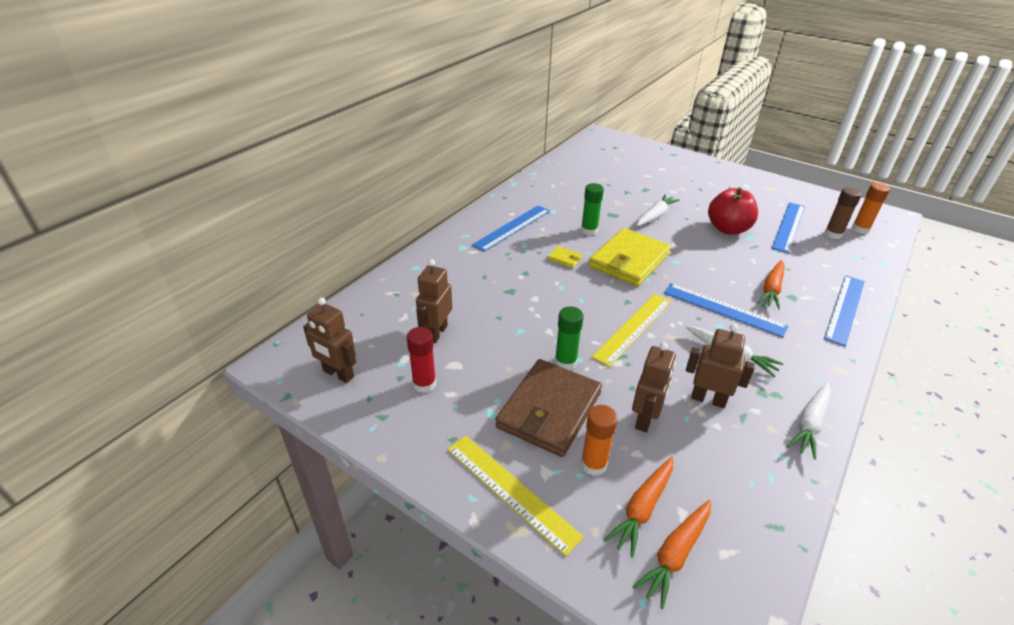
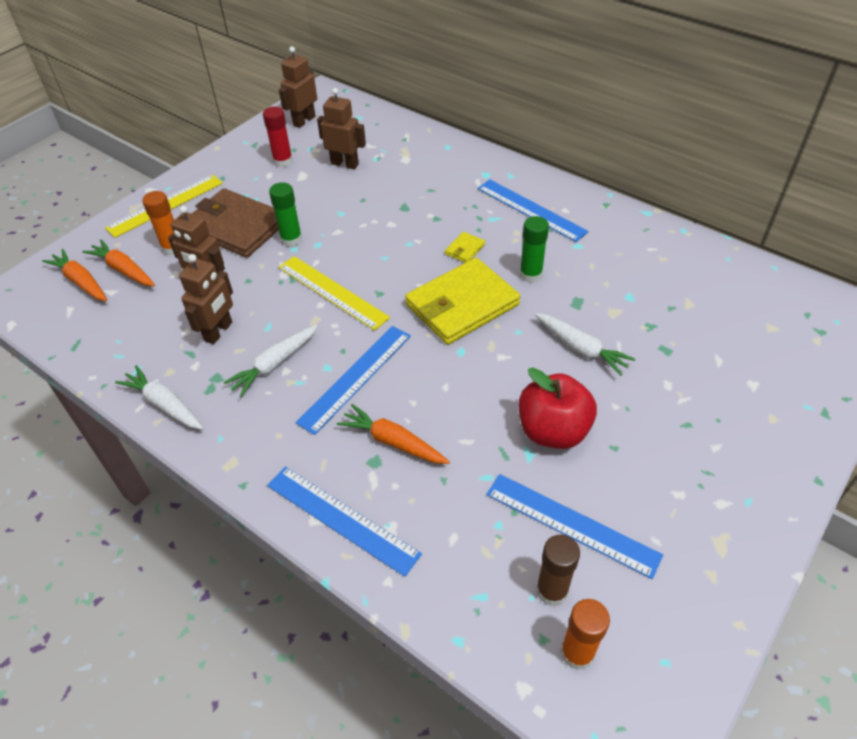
camera: 95 degrees right, 10 degrees up
(629, 260) = (462, 305): yellow wallet -> yellow wallet turned 75 degrees counterclockwise

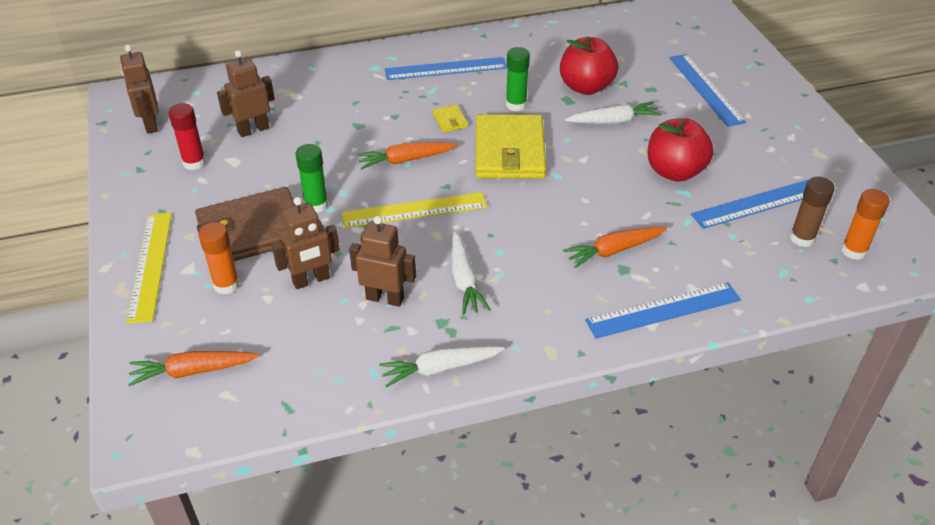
camera: 55 degrees left, 5 degrees down
(123, 270) = (215, 332): orange carrot -> orange carrot (405, 160)
(219, 332) = (385, 298): brown robot -> brown robot turned 45 degrees counterclockwise
(355, 377) = (528, 241): blue ruler -> blue ruler (705, 89)
(611, 304) = (586, 87): none -> red apple

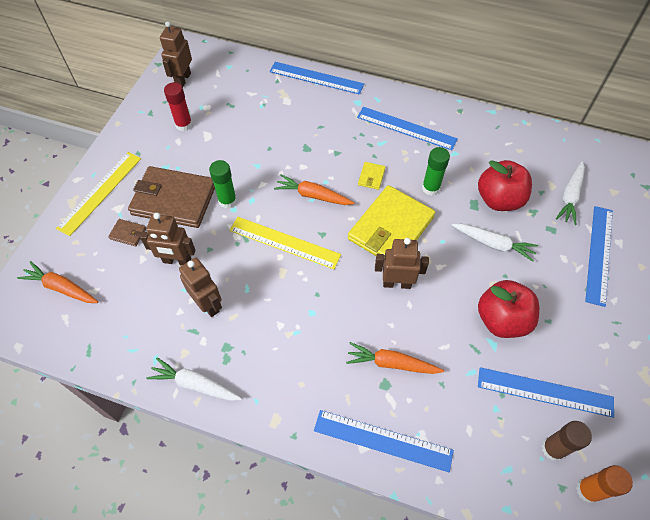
camera: 35 degrees right, 15 degrees up
(226, 285) = (128, 233): orange glue stick -> brown wallet
(253, 130) = (238, 116): brown robot -> brown robot (397, 283)
(309, 64) = (316, 78): none -> blue ruler
(464, 280) = (269, 322): white carrot -> white carrot (570, 196)

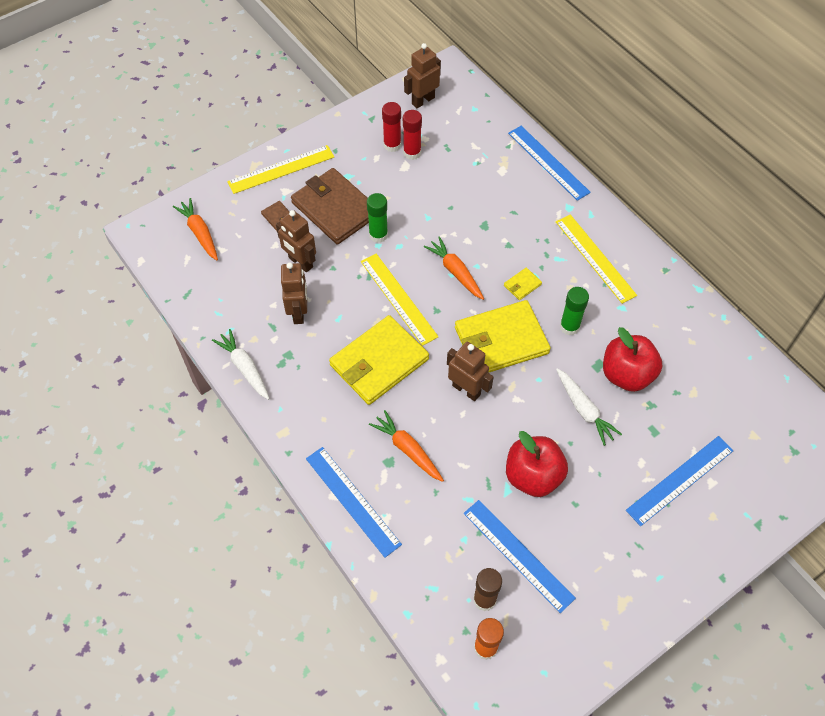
camera: 35 degrees right, 0 degrees up
(205, 123) = (412, 153): none -> red glue stick
(310, 305) = (379, 362): none -> yellow wallet
(406, 128) = (595, 258): blue ruler -> yellow ruler
(570, 196) = (702, 413): white carrot -> none

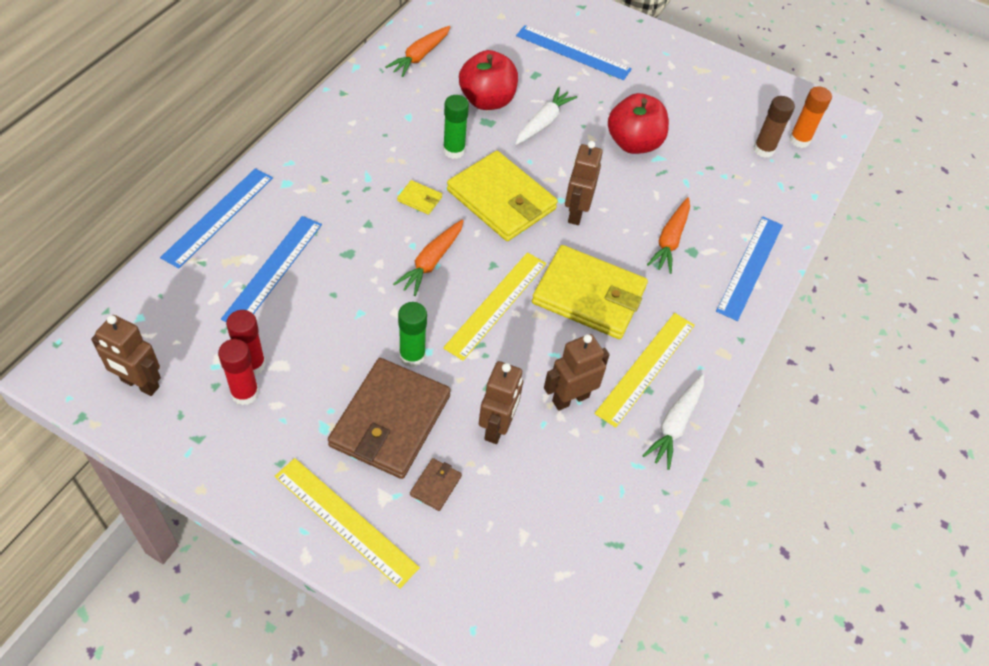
camera: 120 degrees left, 5 degrees down
(200, 233) = (510, 580): orange carrot -> orange carrot (420, 56)
(518, 555) = (711, 137): blue ruler -> blue ruler (273, 270)
(595, 258) = (352, 147): yellow ruler -> yellow ruler (646, 368)

